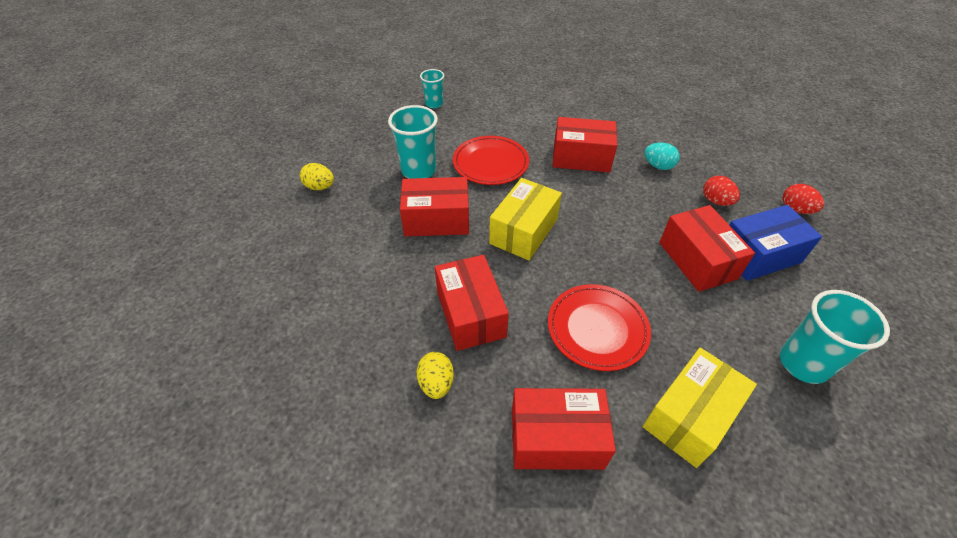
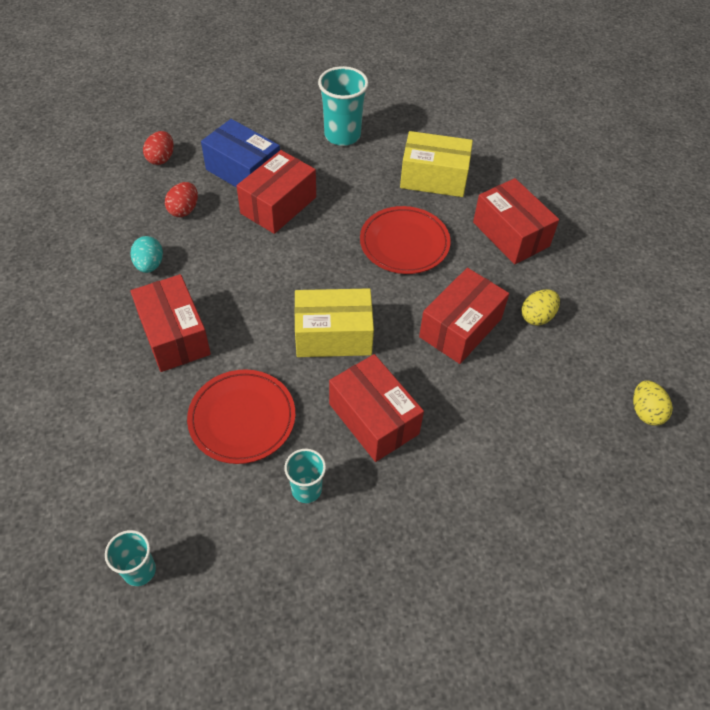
camera: 125 degrees left, 5 degrees up
(320, 187) = (416, 586): yellow egg -> yellow egg (645, 412)
(418, 170) = (306, 490): turquoise cup -> turquoise cup, size x0.59

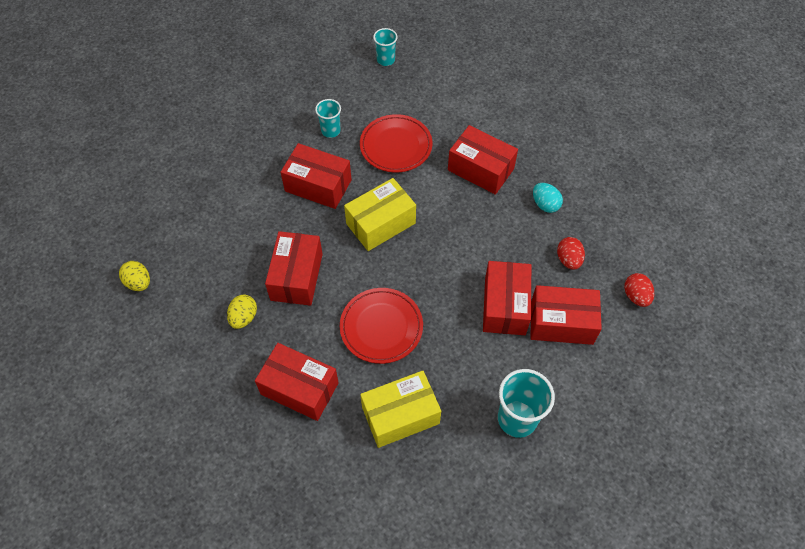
camera: 150 degrees right, 5 degrees up
(243, 171) = (561, 323): blue box -> red box

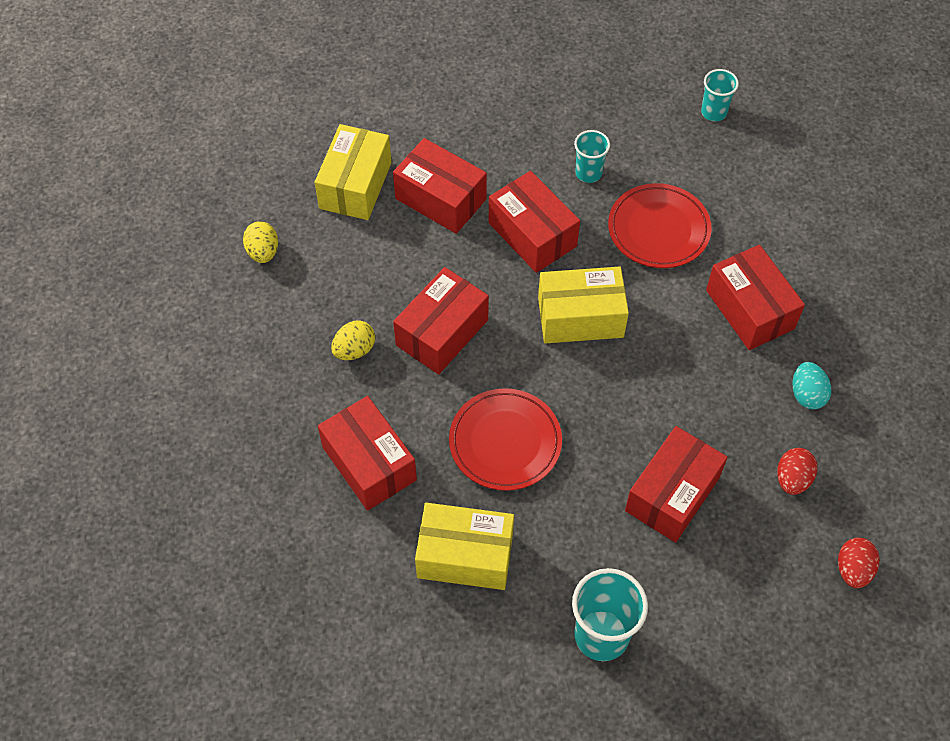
camera: 30 degrees right, 0 degrees up
(178, 208) = (355, 185): none -> yellow box
(561, 323) = (731, 552): red box -> red box (440, 199)

